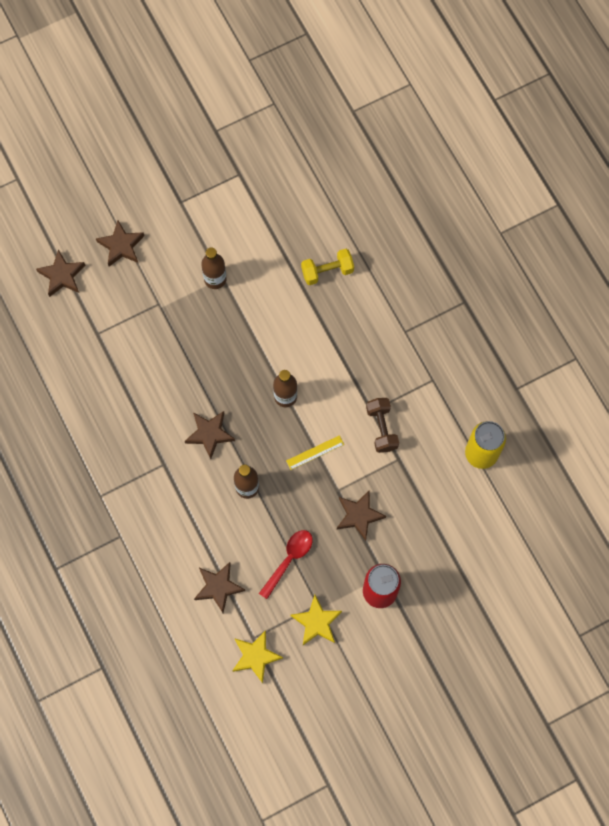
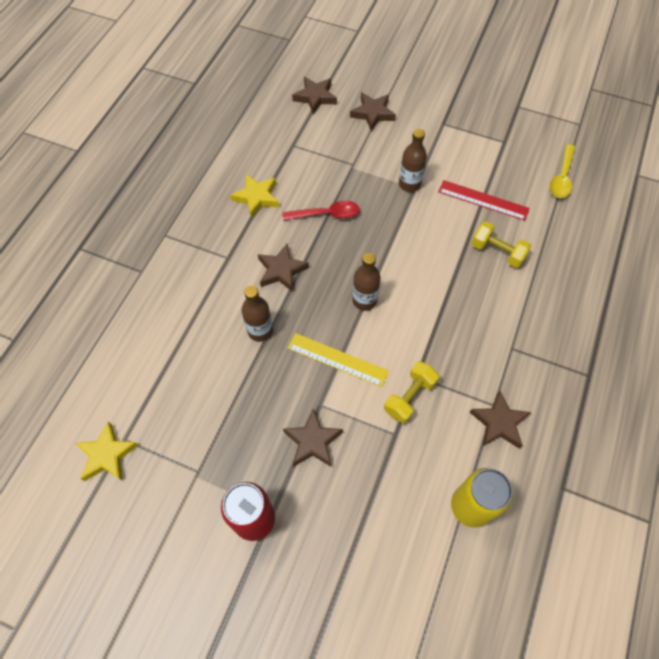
camera: 50 degrees right, 10 degrees down
(218, 587) = (151, 375): brown star -> brown star (499, 423)
(276, 240) = (483, 200): none -> red ruler
(289, 560) = (221, 413): red spoon -> red spoon (326, 214)
(308, 166) = (562, 177): none -> yellow spoon
(315, 452) = (337, 359): yellow ruler -> yellow ruler, size x1.54
(317, 622) = (180, 484): yellow star -> yellow star (257, 197)
(381, 428) = (409, 397): brown dumbbell -> yellow dumbbell

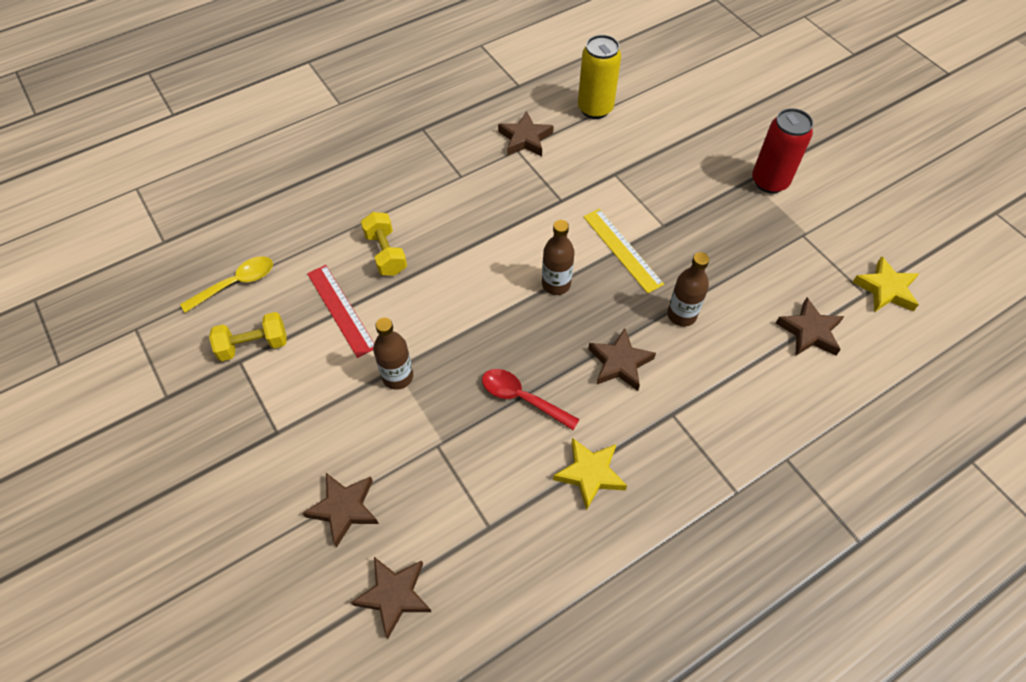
camera: 145 degrees left, 5 degrees down
(312, 441) = (688, 204): brown star -> brown star (810, 331)
(409, 397) = (581, 190): yellow dumbbell -> yellow dumbbell (253, 345)

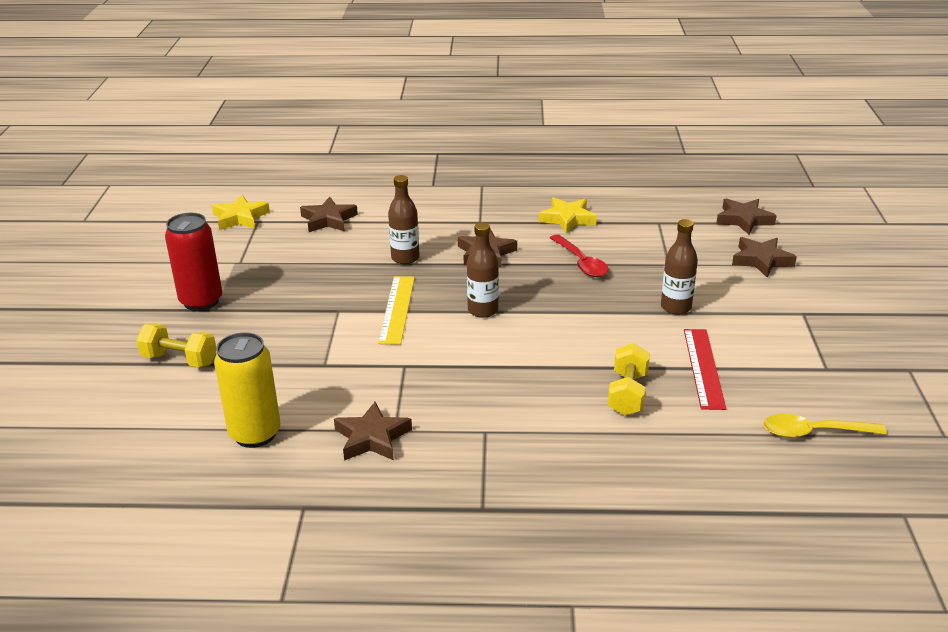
camera: 145 degrees left, 25 degrees down
(253, 345) = (807, 374): yellow dumbbell -> yellow dumbbell (179, 360)

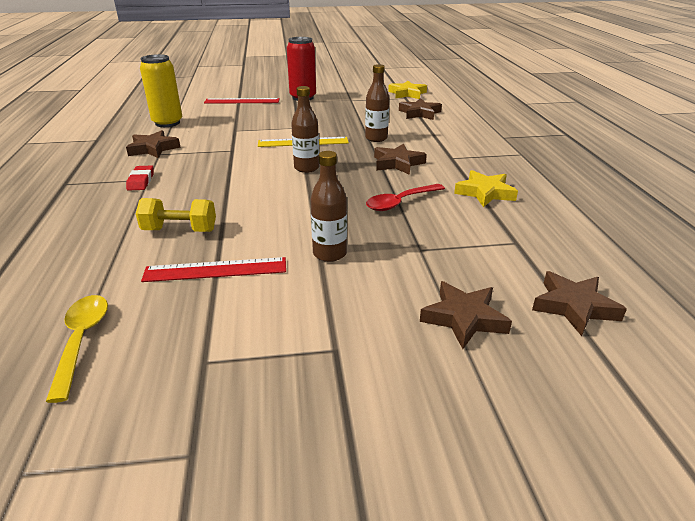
camera: 80 degrees right, 0 degrees up
(179, 360) = (242, 101): yellow dumbbell -> red ruler
(491, 436) = (141, 181): none -> red eraser

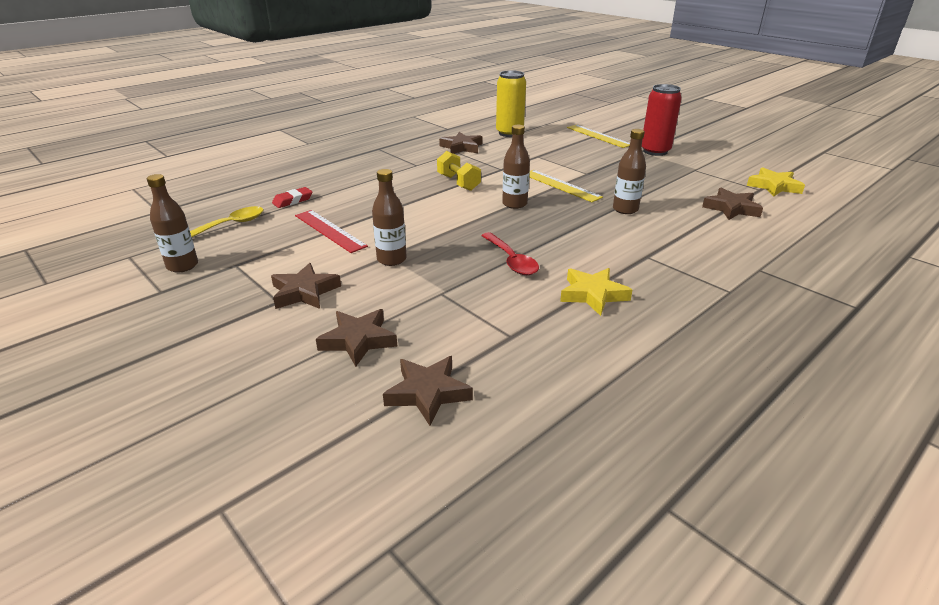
camera: 55 degrees right, 0 degrees up
(141, 181) = (410, 164): red eraser -> red eraser (293, 200)
(141, 414) = (182, 266): none -> brown bottle
(180, 230) = (363, 201): yellow dumbbell -> yellow dumbbell (458, 183)
(242, 101) = (598, 136): red ruler -> yellow ruler
(397, 163) = (587, 235): brown star -> brown star (304, 292)
(400, 202) = (511, 260): red spoon -> red spoon turned 135 degrees counterclockwise

